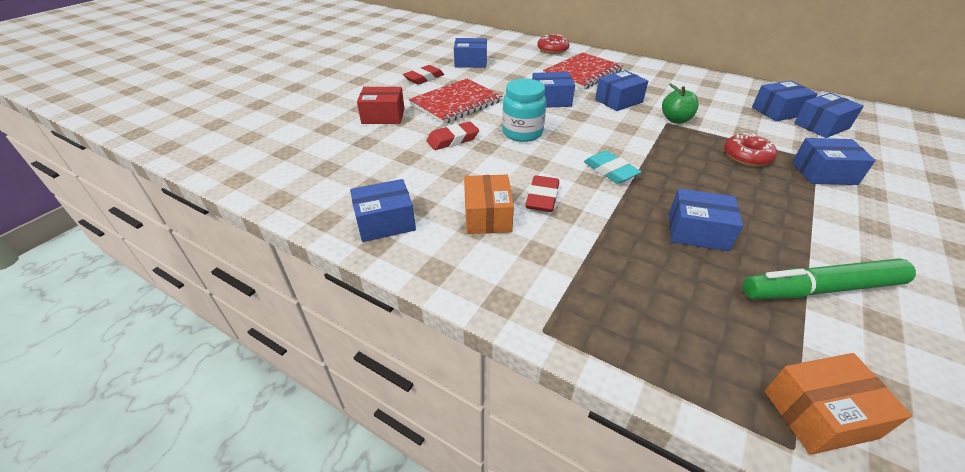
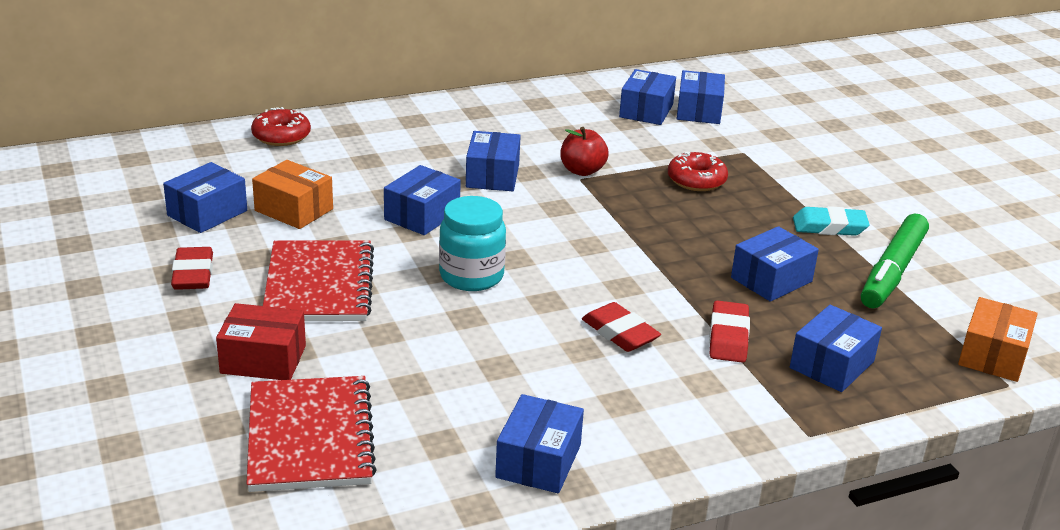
camera: 55 degrees left, 10 degrees down
(383, 116) = (263, 359): red box -> red box turned 60 degrees clockwise
(453, 139) = (415, 332): red eraser -> red eraser (728, 337)
(487, 216) = (611, 384): orange box -> orange box (294, 210)
(582, 73) = (386, 156): red notebook -> red notebook (310, 437)
(610, 171) = (624, 266): turquoise eraser -> turquoise eraser (829, 227)
(675, 120) = (582, 171): green apple -> red apple
(824, 173) = (766, 164): blue box -> blue box (832, 365)

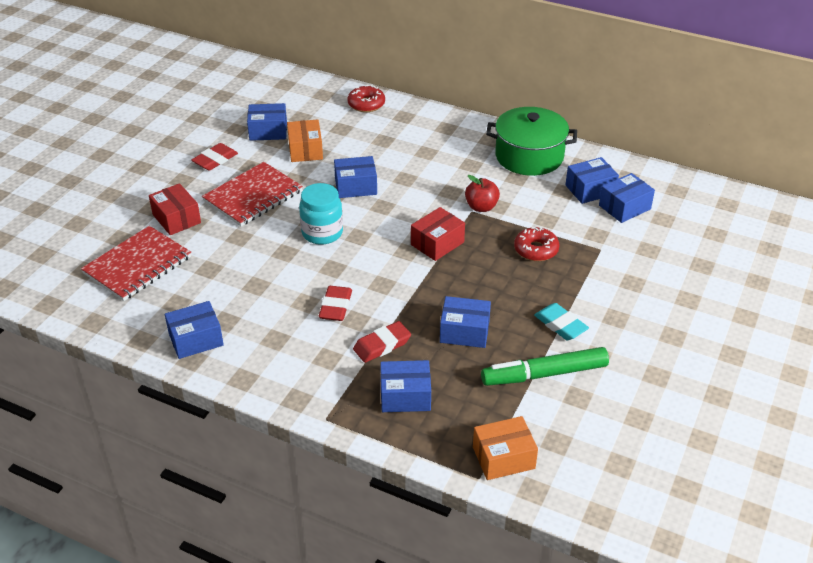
camera: 50 degrees right, 10 degrees up
(492, 176) = (428, 183): blue box -> none
(542, 109) = (529, 156): none -> green pot
(603, 222) = (437, 243): none -> red box

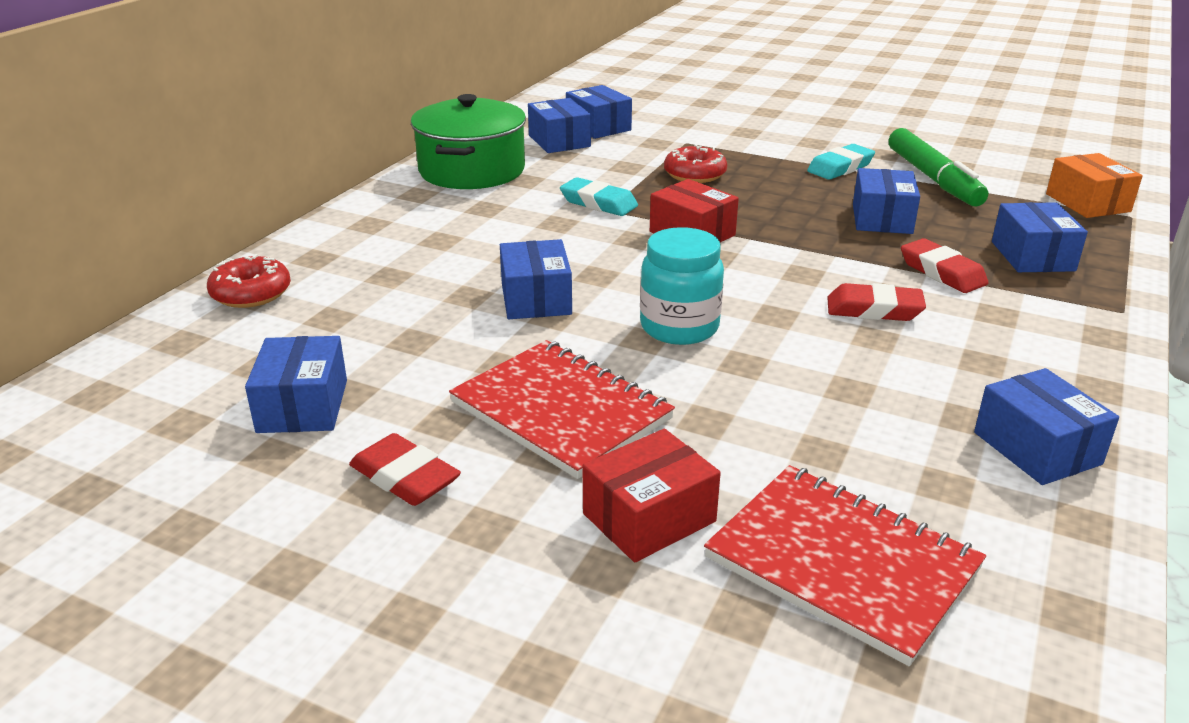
camera: 90 degrees left, 10 degrees down
(305, 150) = (398, 355): orange box -> none
(481, 207) = (598, 203): red apple -> turquoise eraser

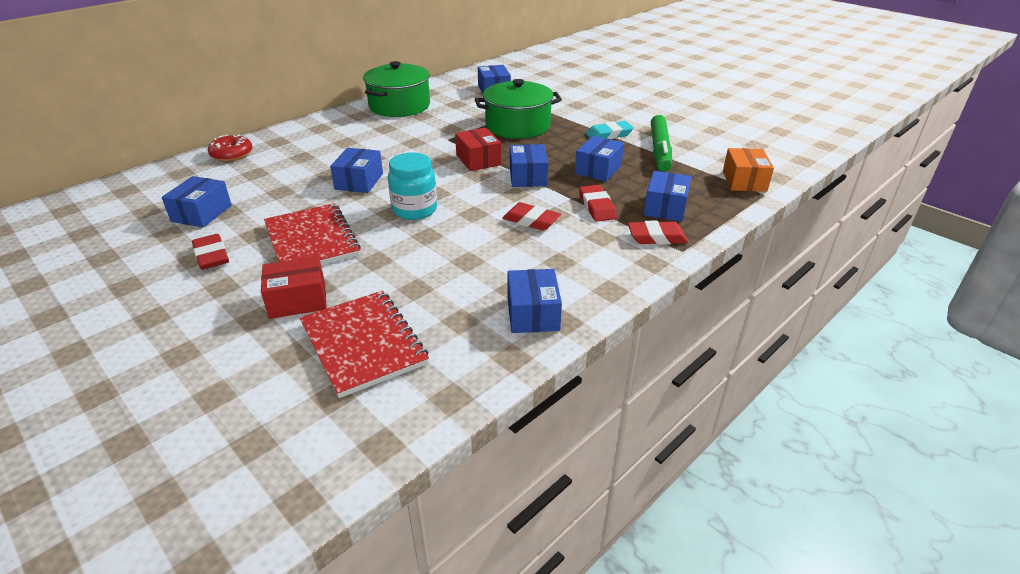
camera: 20 degrees right, 5 degrees up
(559, 141) = (463, 95): blue box -> blue box (528, 177)
(598, 203) = (446, 134): turquoise eraser -> none
(694, 174) = (518, 126): red donut -> green pot
(1070, 300) = (656, 237): none -> red eraser

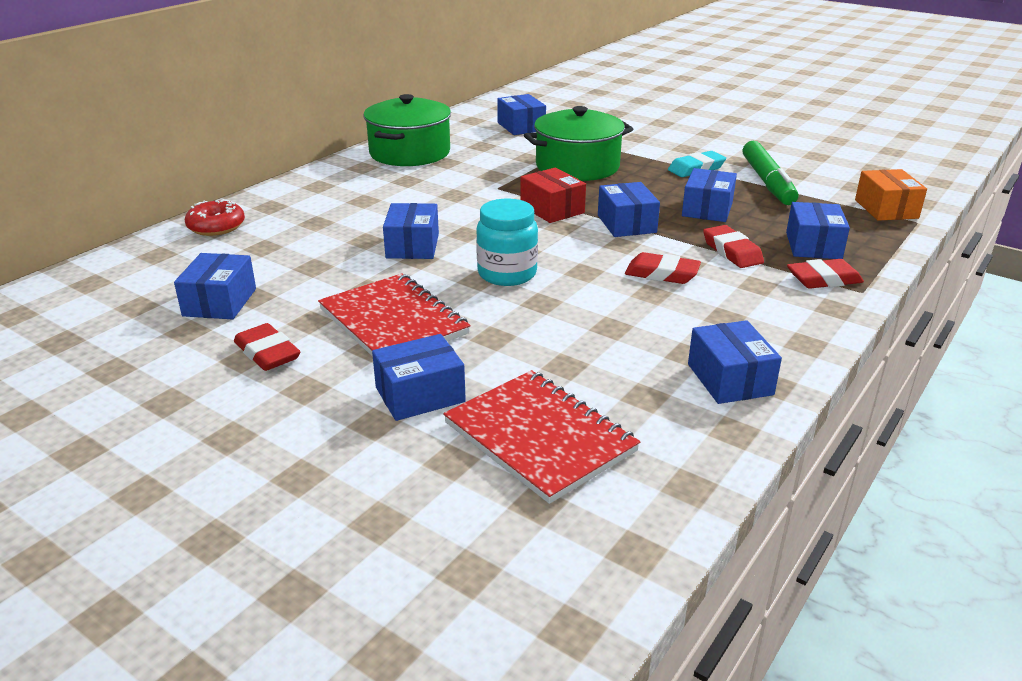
camera: 10 degrees left, 5 degrees down
(297, 300) = (420, 395): red box -> blue box

